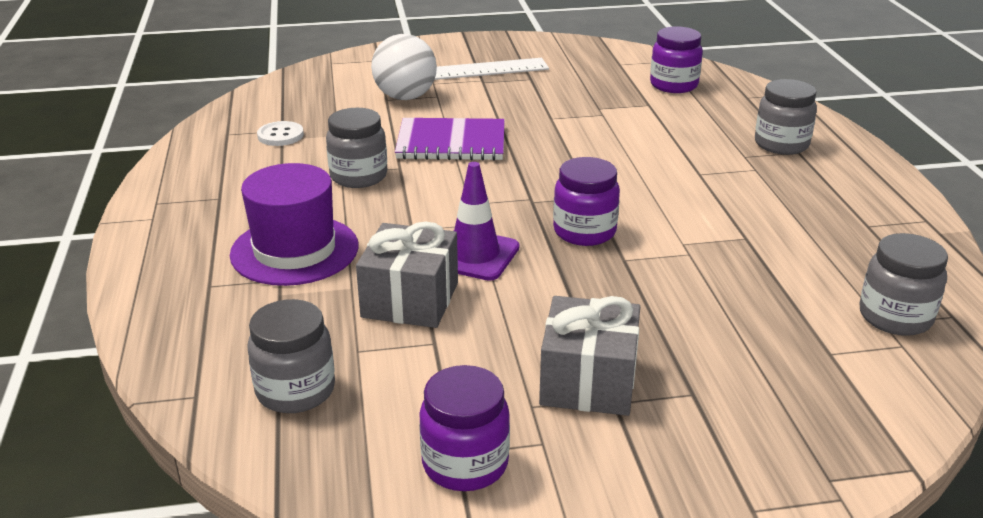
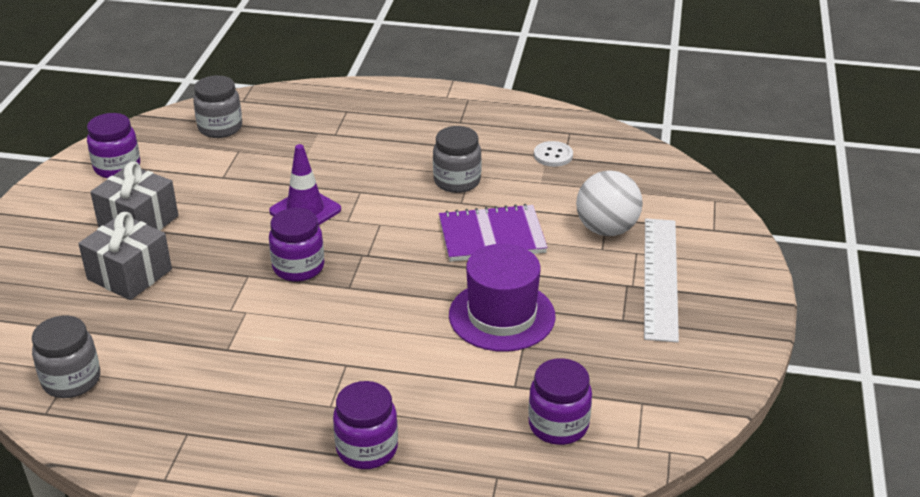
camera: 110 degrees right, 5 degrees up
(294, 250) = (365, 143): purple hat -> purple hat (502, 316)
(410, 300) = (273, 176): grey gift -> grey gift (129, 274)
(451, 143) = (491, 236): purple notebook -> purple notebook turned 60 degrees clockwise
(781, 144) = (367, 449): grey jar -> purple jar

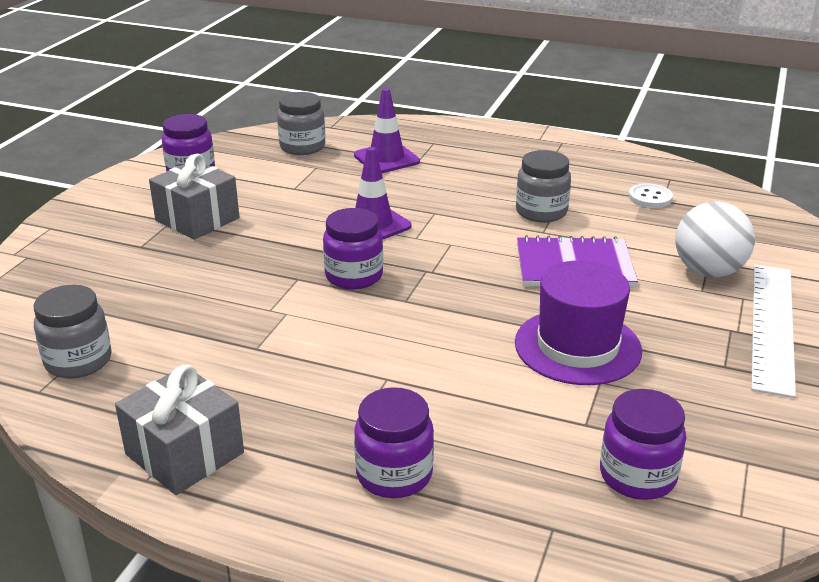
camera: 10 degrees right, 5 degrees down
(129, 274) = (173, 266): grey gift -> grey gift (184, 453)
(304, 134) = (386, 159): none -> purple traffic cone

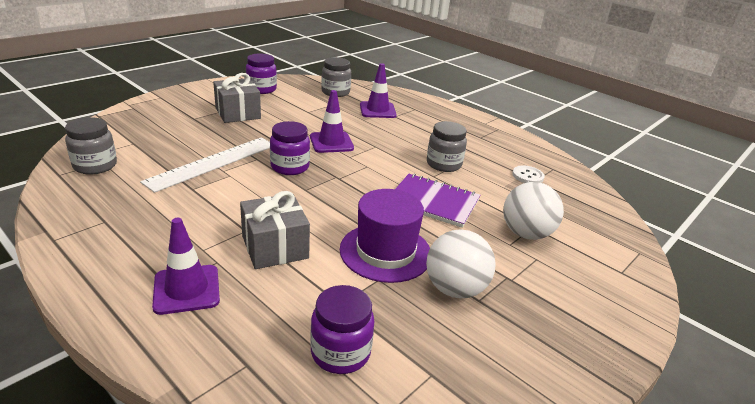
camera: 20 degrees right, 0 degrees up
(184, 453) = (88, 233): grey gift -> grey gift (275, 247)
(394, 475) = (186, 289): purple jar -> purple traffic cone
(690, 363) = (454, 289): none -> white ball
(772, 326) = (541, 285): white ruler -> white ruler (213, 163)

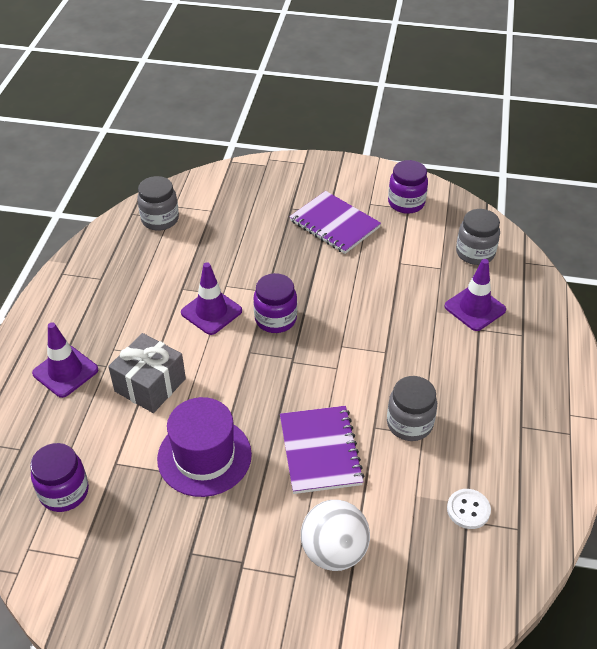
camera: 60 degrees right, 15 degrees up
(213, 163) = (231, 272): white ruler -> none
(238, 113) = (334, 224): grey gift -> purple notebook
(331, 142) = (354, 317): purple traffic cone -> purple traffic cone (211, 312)
(454, 289) = (192, 529): white ball -> none

